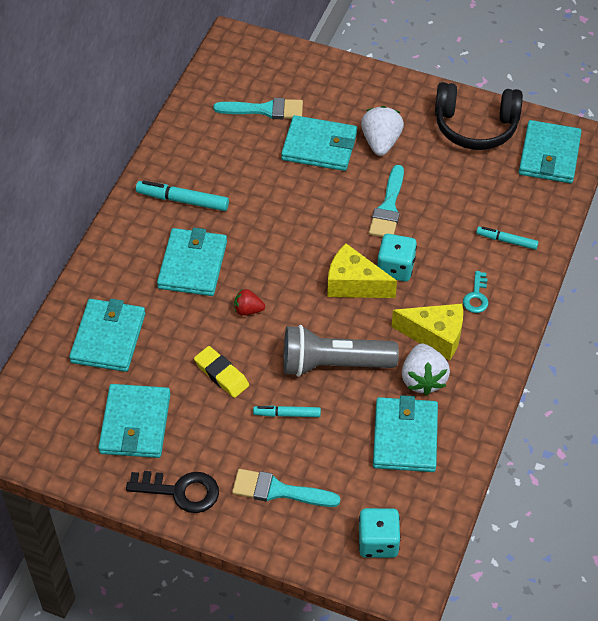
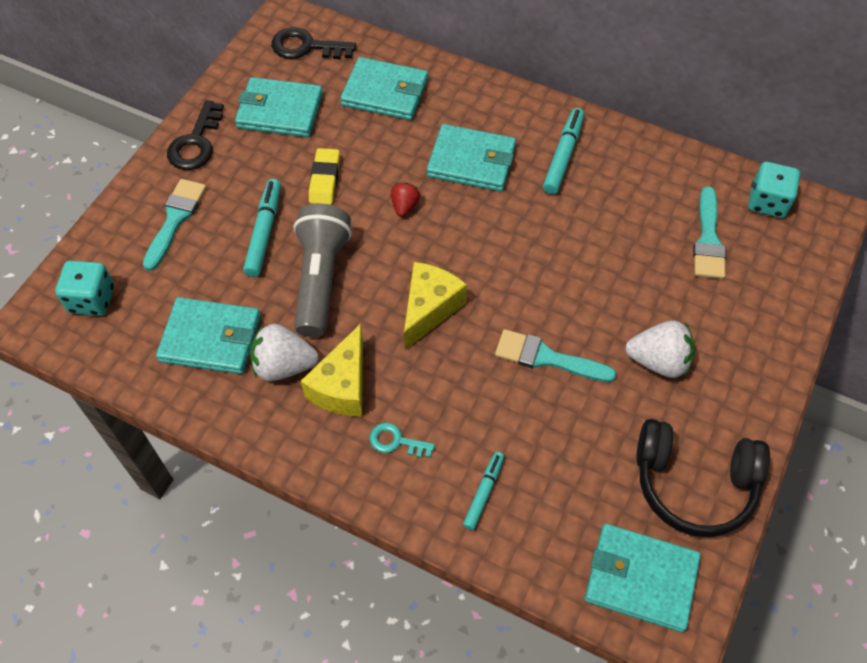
camera: 95 degrees right, 5 degrees up
(43, 413) = (306, 47): none -> black key
(221, 374) = (325, 180): yellow eraser -> yellow eraser turned 45 degrees counterclockwise
(287, 414) = (264, 232): turquoise marker -> turquoise marker, size x1.55
(319, 146) = (649, 292): turquoise wallet -> none
(395, 268) = (449, 355): turquoise dice -> turquoise dice (767, 202)
(475, 126) = (694, 484): black headphones -> black headphones turned 90 degrees counterclockwise

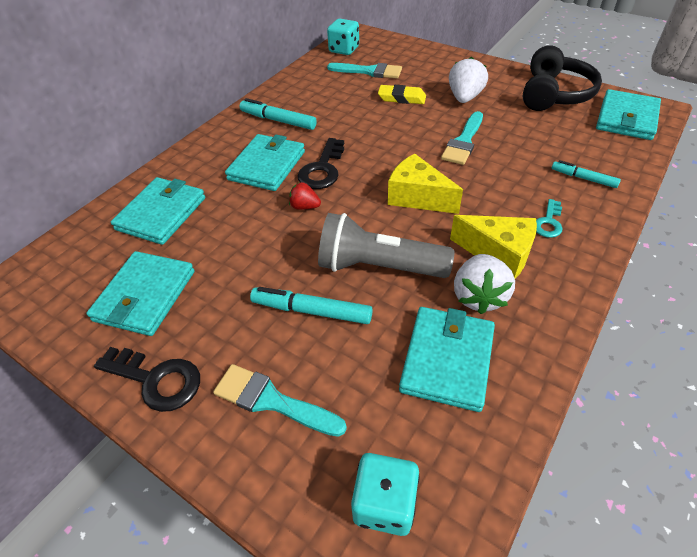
camera: 80 degrees left, 10 degrees down
(306, 47) = (62, 271): black key -> black key (322, 169)
(325, 180) = (255, 260): yellow eraser -> yellow eraser (401, 98)

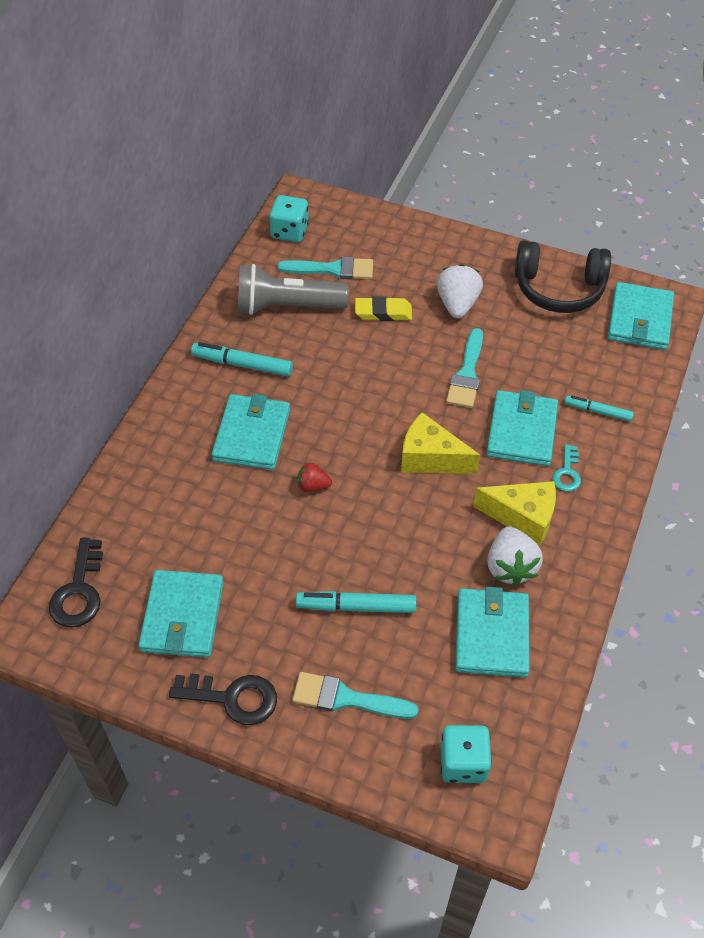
camera: 15 degrees left, 5 degrees up
(161, 213) = (155, 516): turquoise wallet -> turquoise wallet (521, 431)
(322, 169) = (317, 432): black key -> black key (79, 591)
(378, 266) = (409, 548): grey flashlight -> grey flashlight (287, 306)
(553, 94) = (559, 288): black headphones -> black headphones turned 90 degrees clockwise

